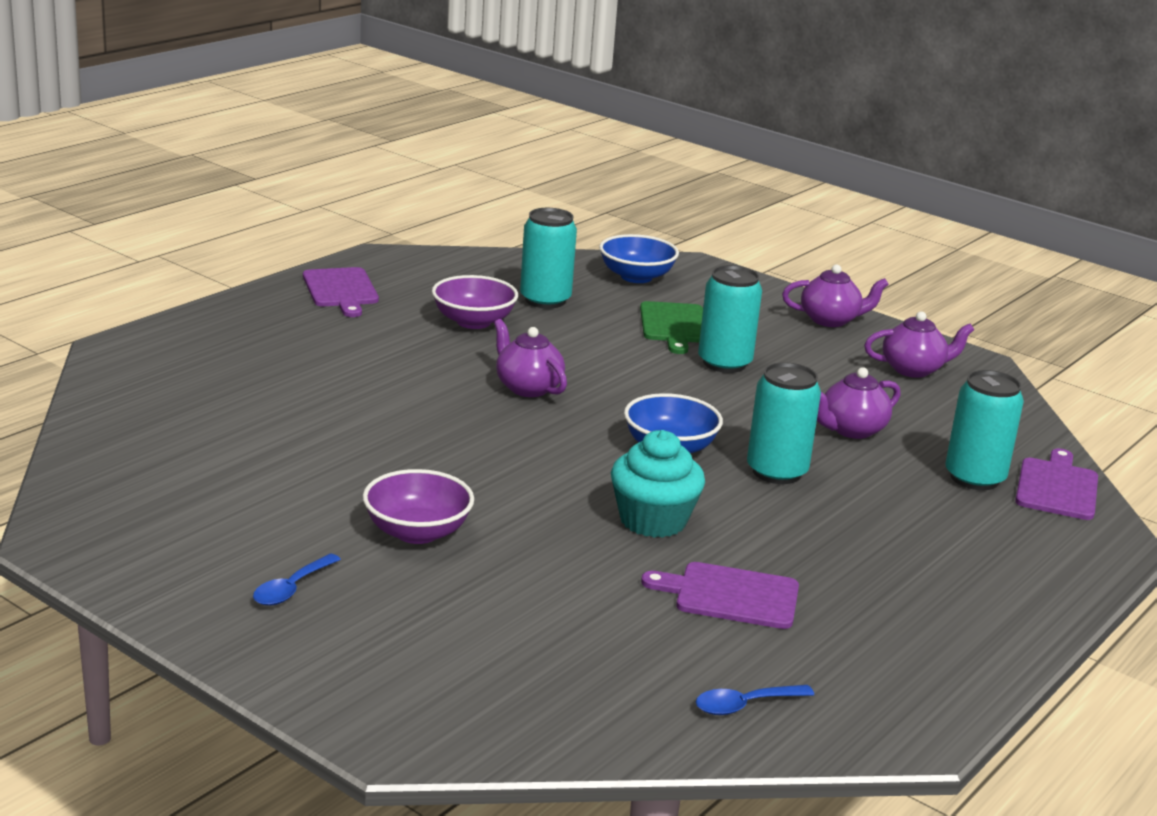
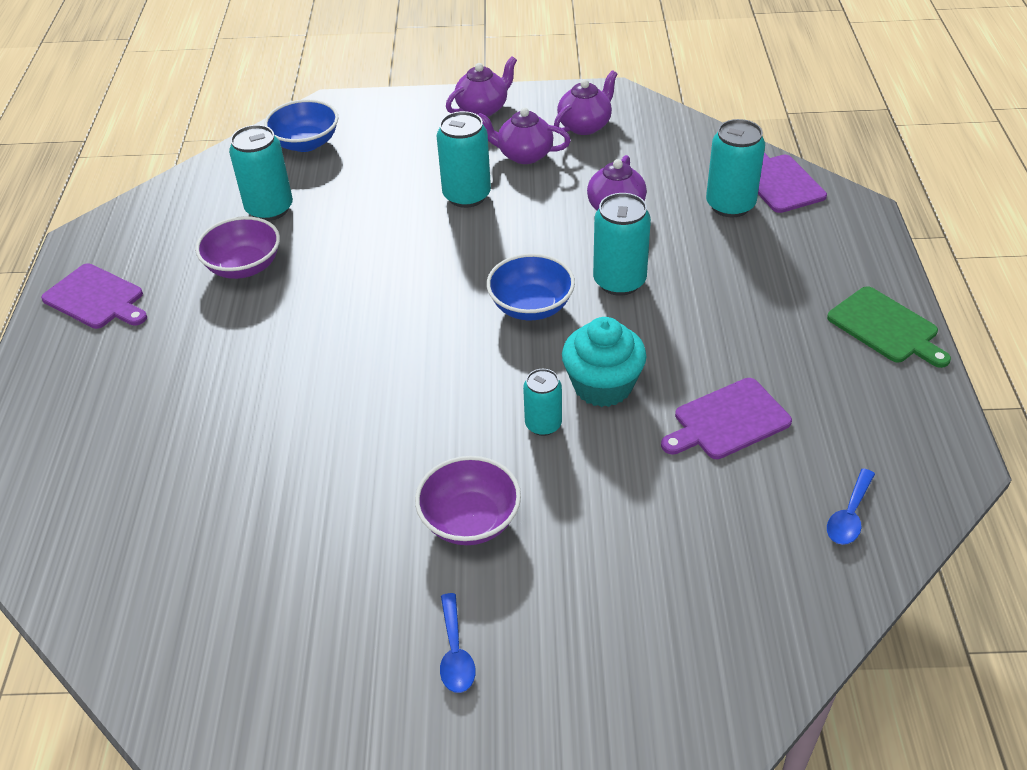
camera: 35 degrees left, 20 degrees up
(527, 388) = (366, 311): purple teapot -> purple teapot (524, 155)
(563, 515) = (543, 424): none -> turquoise can
(674, 325) = (390, 178): green cutting board -> green cutting board (885, 327)

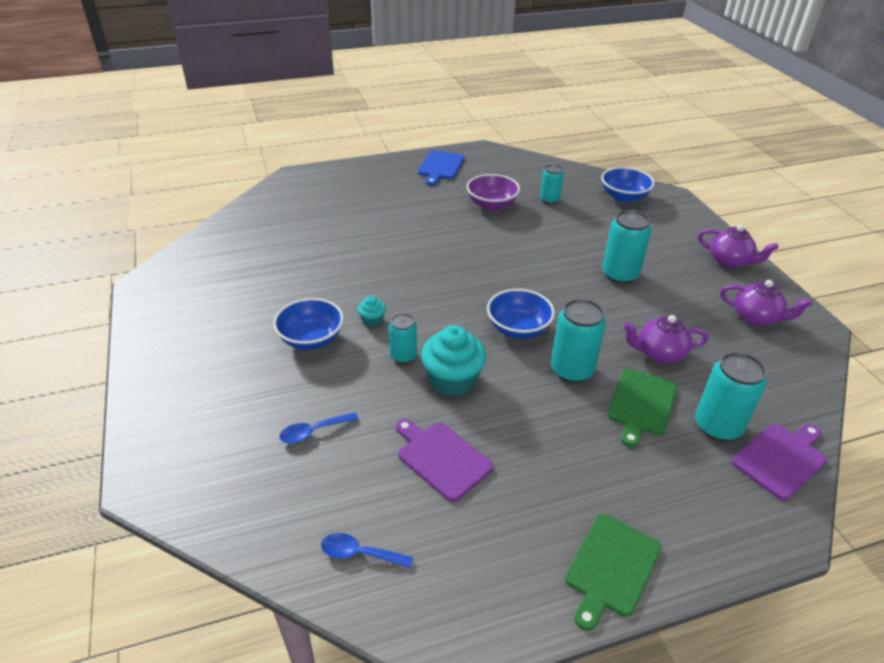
camera: 70 degrees right, 5 degrees down
(96, 298) = (440, 167): purple cutting board -> blue cutting board
(269, 209) = (549, 200): turquoise can -> turquoise can, size x0.62
(455, 653) = (210, 353): blue spoon -> blue spoon (313, 432)
(456, 445) = (372, 320): none -> turquoise cupcake
(470, 520) = (311, 339): purple bowl -> blue bowl
(524, 155) = (689, 292): purple teapot -> none
(687, 245) = (641, 404): none -> green cutting board

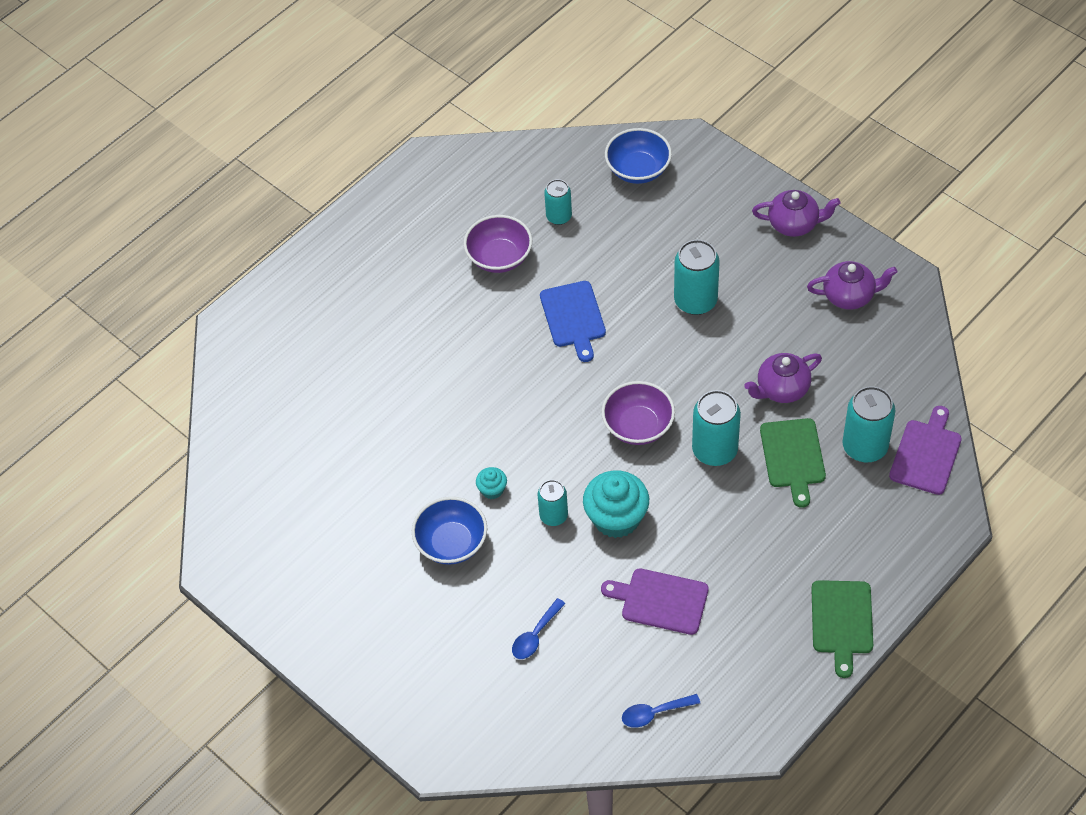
camera: 25 degrees left, 15 degrees up
(440, 167) = (394, 218): blue cutting board -> blue cutting board (573, 317)
(518, 328) = (638, 426): blue bowl -> purple bowl

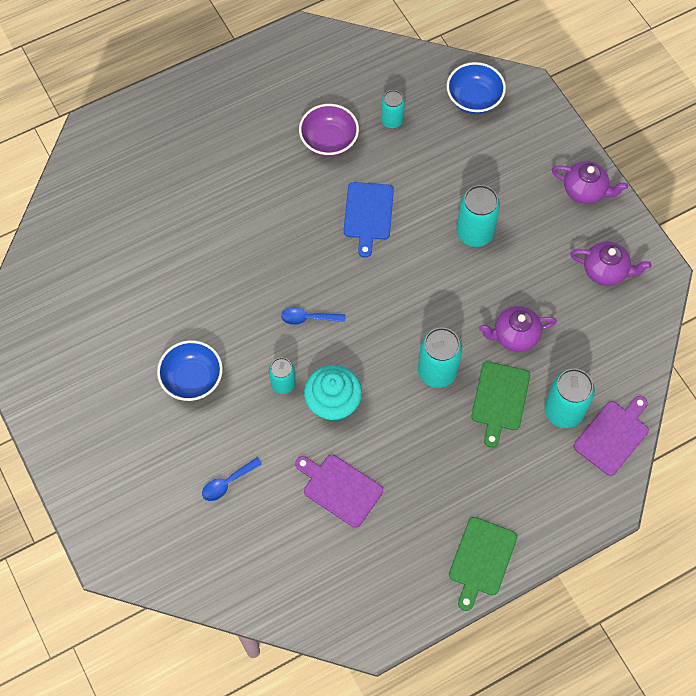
camera: 15 degrees right, 10 degrees up
(492, 489) = (243, 344): turquoise cupcake -> none
(638, 426) = (383, 328): purple bowl -> none
(654, 713) = (296, 585): blue spoon -> blue spoon (308, 318)

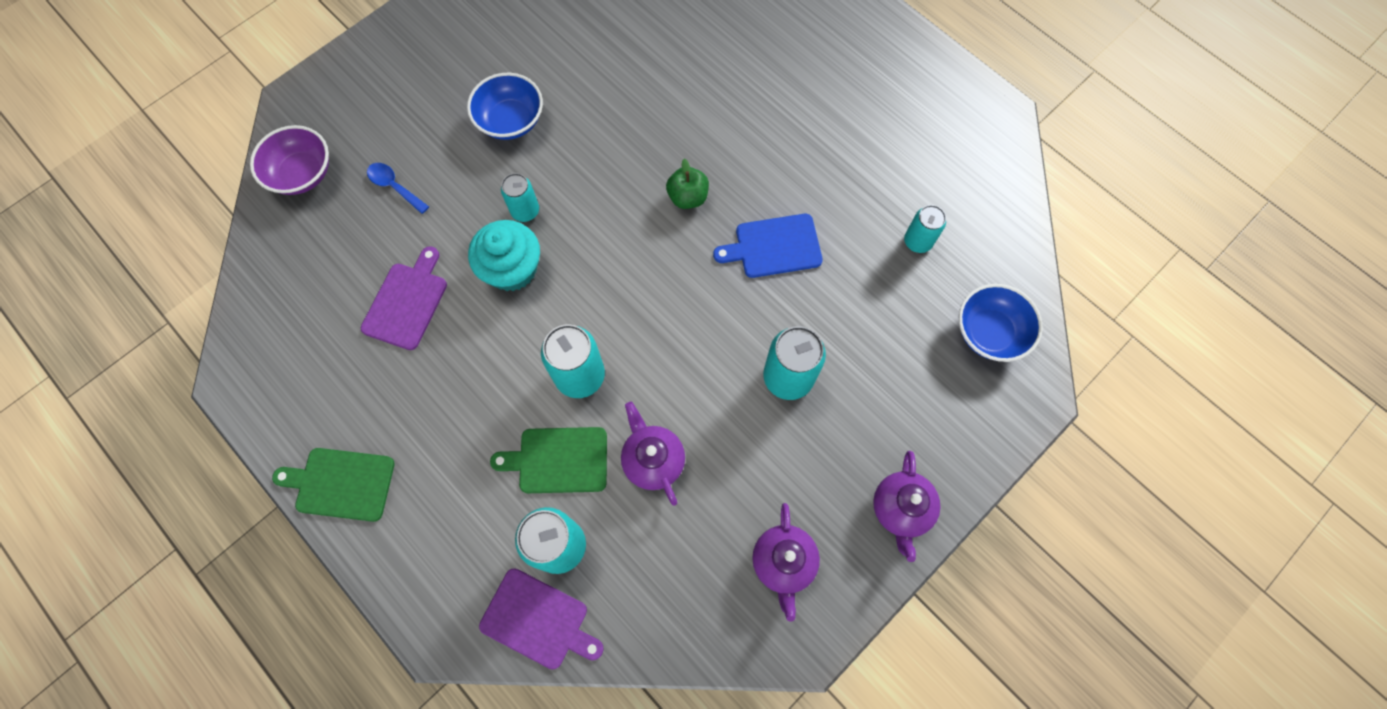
camera: 75 degrees right, 5 degrees up
(307, 262) = (688, 197): none -> green apple
(308, 318) = (615, 216): blue spoon -> none
(329, 141) = (861, 179): purple bowl -> purple bowl (302, 174)

